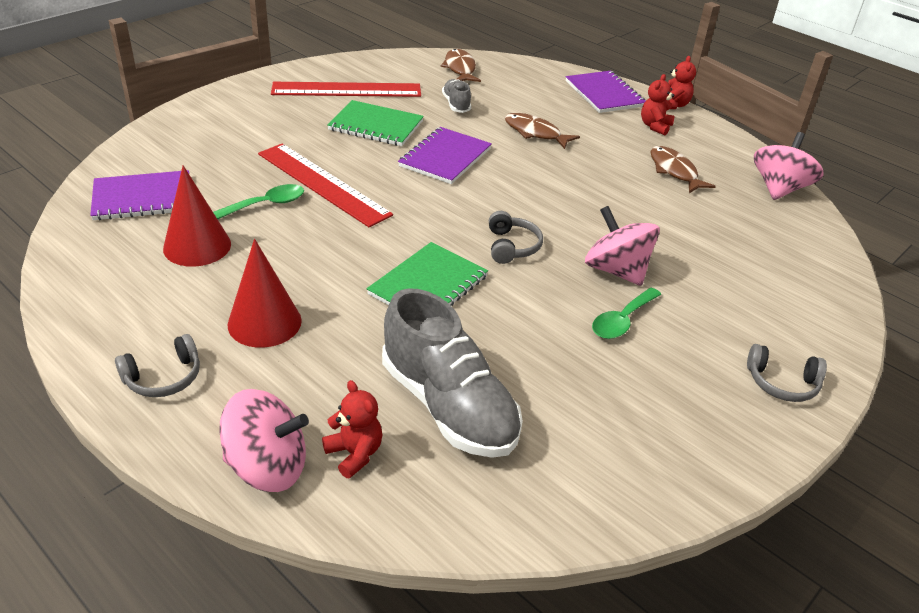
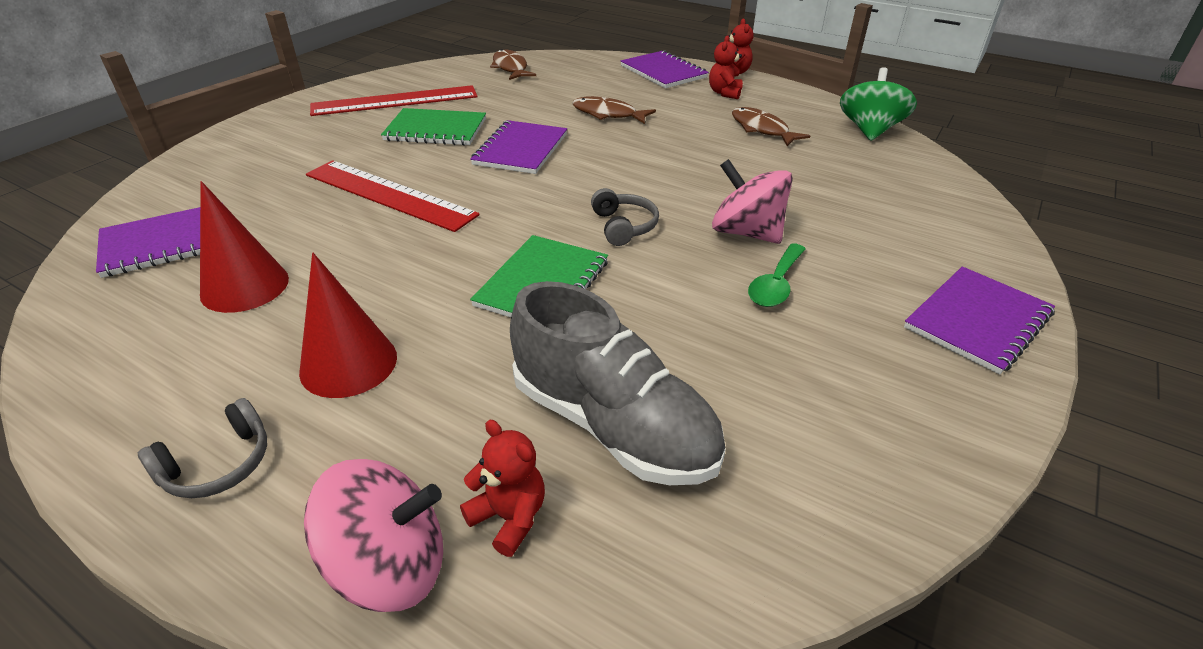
camera: 10 degrees left, 0 degrees up
(267, 204) = (326, 226): green spoon -> none
(456, 104) = (517, 99): grey shoe -> none
(779, 189) = (869, 131): pink spinning top -> green spinning top
(782, 383) = (977, 321): grey headphones -> purple notebook

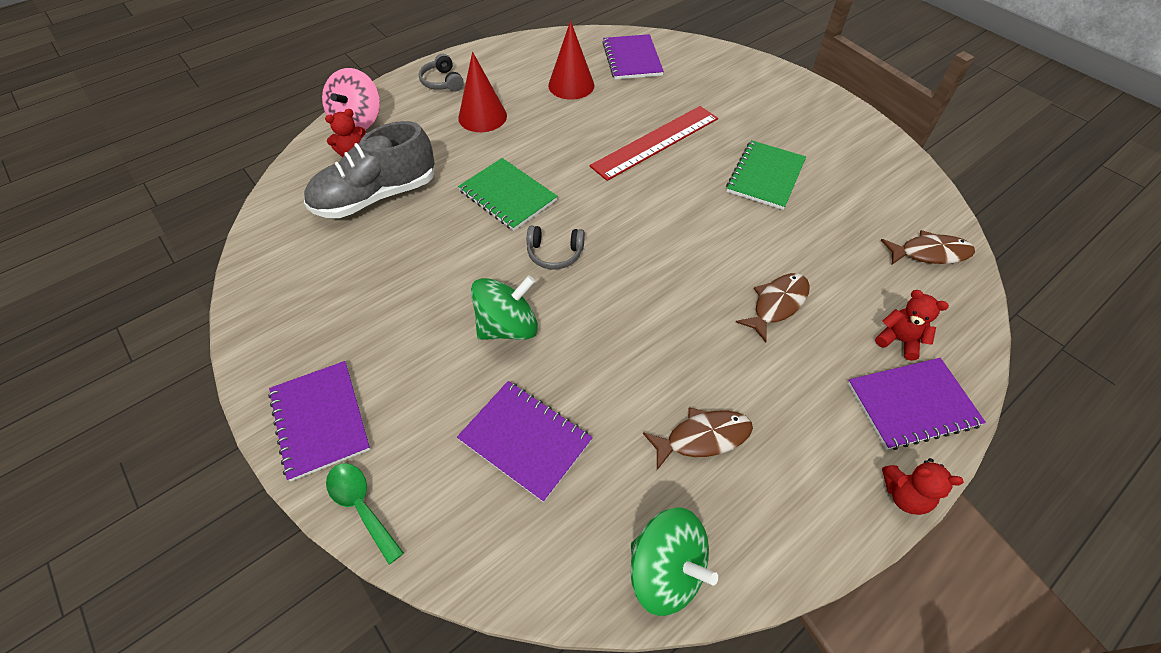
camera: 110 degrees right, 15 degrees up
(395, 101) = (838, 158): red ruler -> none
(521, 149) = (709, 222): purple notebook -> purple notebook (525, 440)
(724, 93) = (825, 447): red teddy bear -> red teddy bear (899, 340)
(746, 232) = (508, 326): pink spinning top -> green spinning top
(775, 284) = (435, 314): green spoon -> green spoon (361, 506)

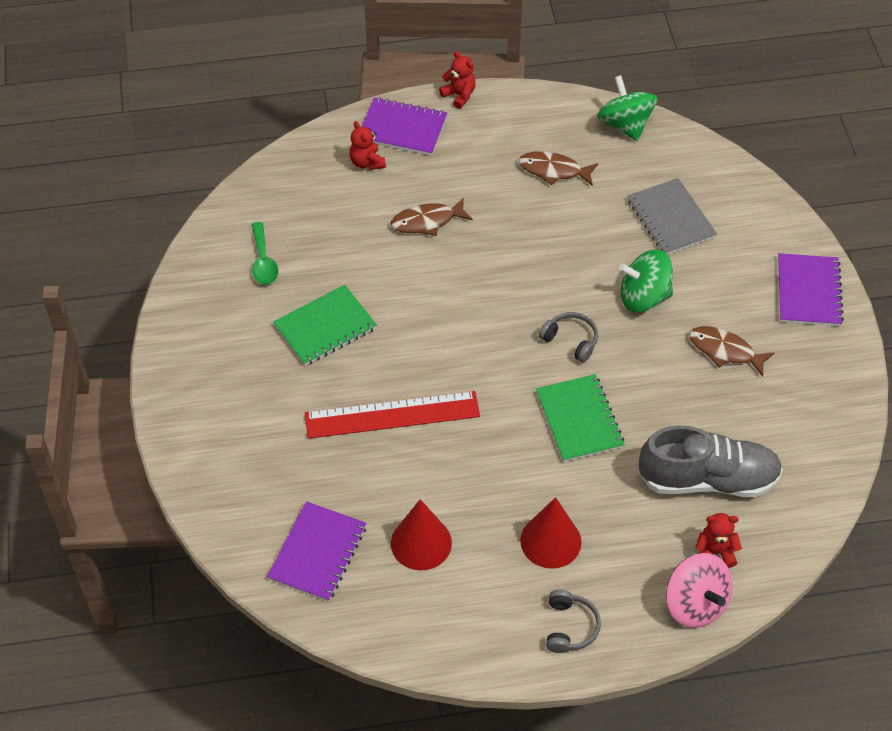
camera: 150 degrees left, 0 degrees up
(358, 121) = (695, 604): pink spinning top -> pink spinning top turned 105 degrees clockwise
(361, 506) = (792, 229): green spoon -> green spoon (263, 261)
(525, 440) = (671, 218): purple notebook -> grey notebook
(929, 253) = (269, 202): brown fish -> brown fish (725, 351)

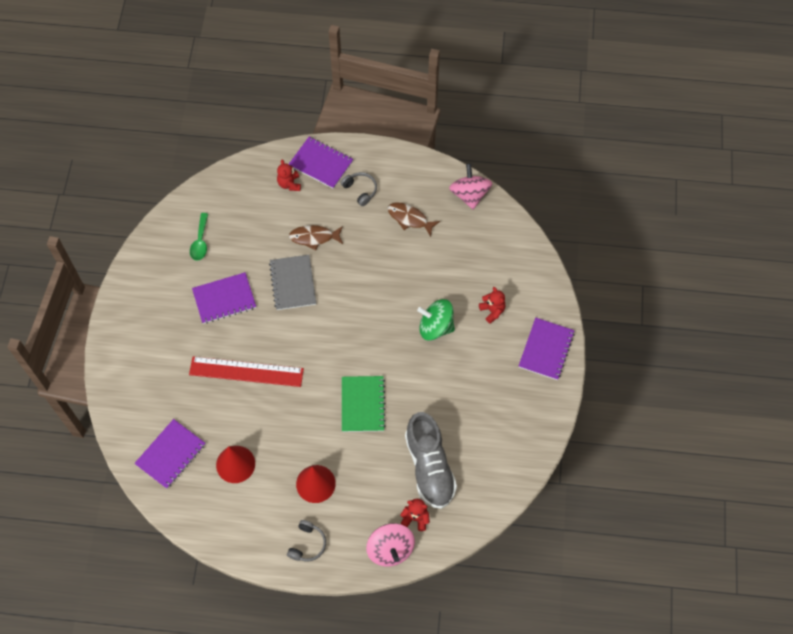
camera: 15 degrees right, 10 degrees up
(325, 327) = (224, 299): green notebook -> purple notebook
(459, 95) = (366, 146): red teddy bear -> red teddy bear (492, 311)
(571, 340) = (377, 347): grey headphones -> grey headphones (360, 190)
(625, 125) = (469, 195): green spinning top -> pink spinning top
(671, 218) = (474, 273): grey notebook -> grey notebook (293, 283)
(707, 479) = (429, 467): grey shoe -> grey shoe turned 60 degrees clockwise
(725, 351) = (474, 379): brown fish -> none

